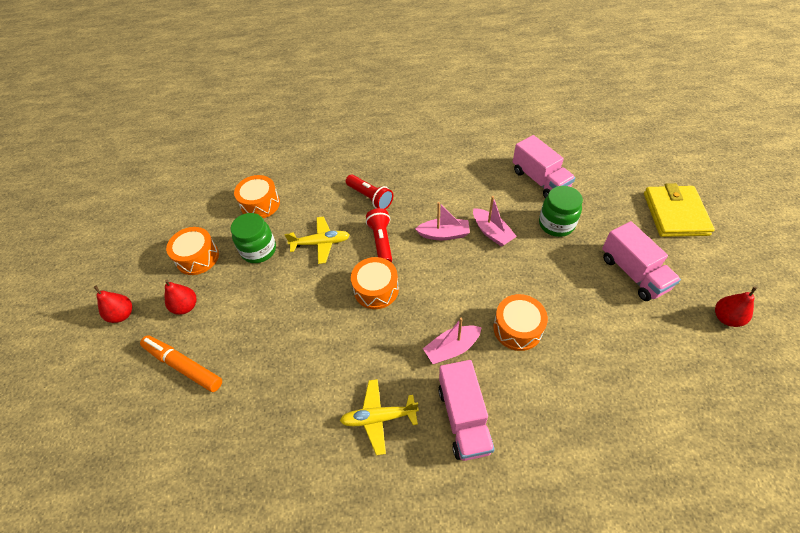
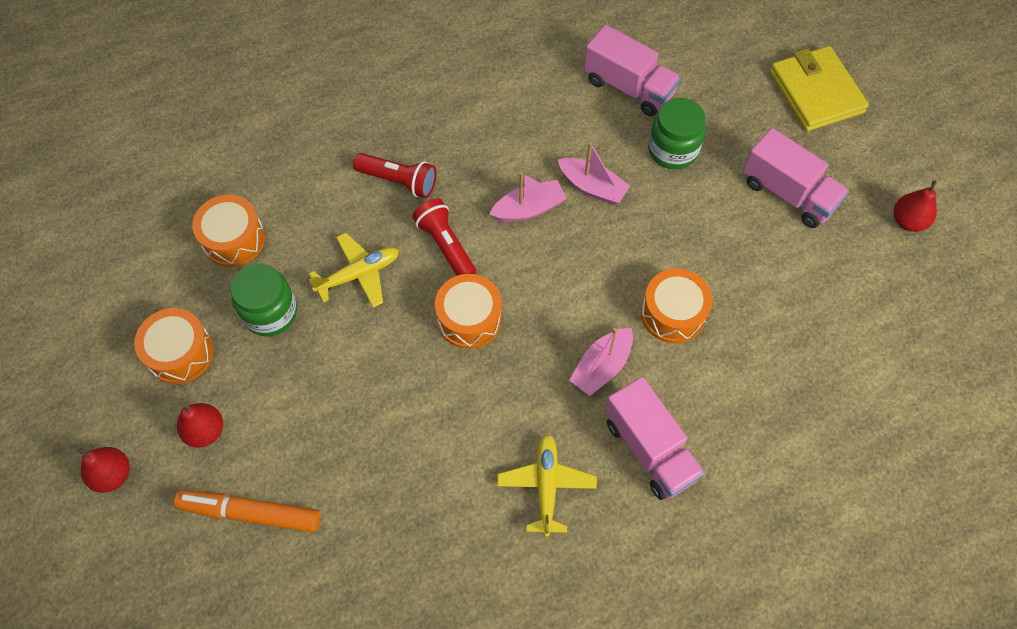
camera: 25 degrees left, 10 degrees up
(378, 417) = (546, 485): yellow plane -> yellow plane turned 120 degrees clockwise

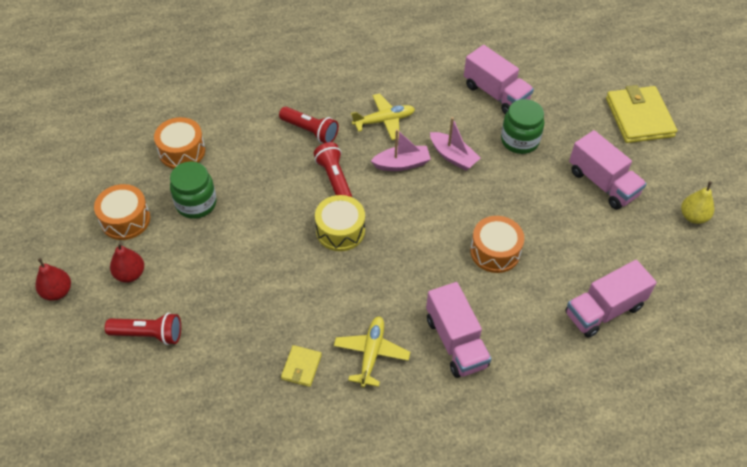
camera: 10 degrees right, 10 degrees down
(250, 513) = (148, 334): orange marker -> red flashlight
(359, 274) = (266, 188): yellow plane -> yellow plane (384, 121)
(461, 521) = (301, 367): none -> yellow wallet
(469, 318) = (340, 230): orange drum -> yellow drum
(601, 367) = (432, 279): pink boat -> none
(823, 370) = (604, 310): none -> pink truck
(908, 221) = (693, 217): red pear -> yellow pear

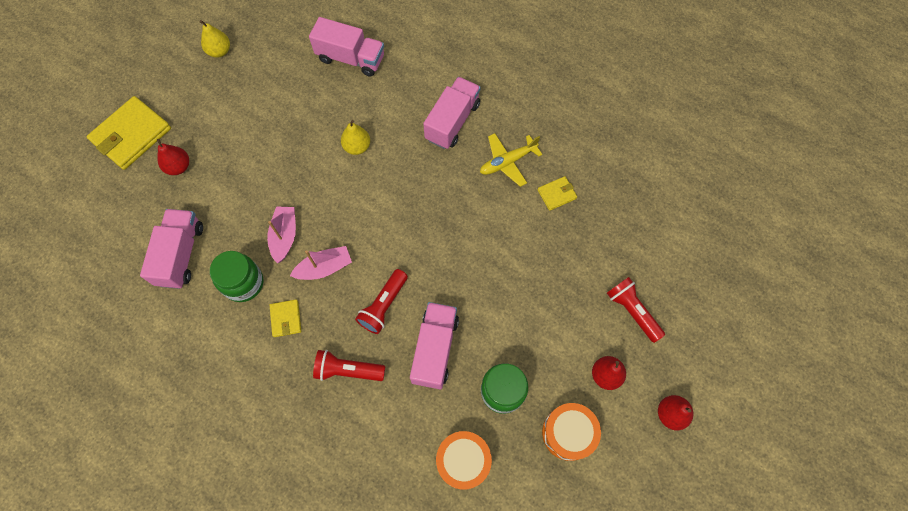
camera: 130 degrees left, 15 degrees up
(310, 131) = (348, 370): red flashlight -> red flashlight turned 75 degrees counterclockwise
(340, 230) = (429, 260): yellow drum -> none
(384, 121) = (286, 319): yellow plane -> yellow wallet
(402, 164) = (324, 268): pink boat -> pink boat turned 120 degrees clockwise
(495, 251) = (357, 147): orange drum -> yellow pear
(519, 141) = (227, 201): green jar -> green jar (243, 283)
(580, 129) = (179, 167): none -> red pear
(602, 183) = (230, 120): pink truck -> pink truck (435, 349)

